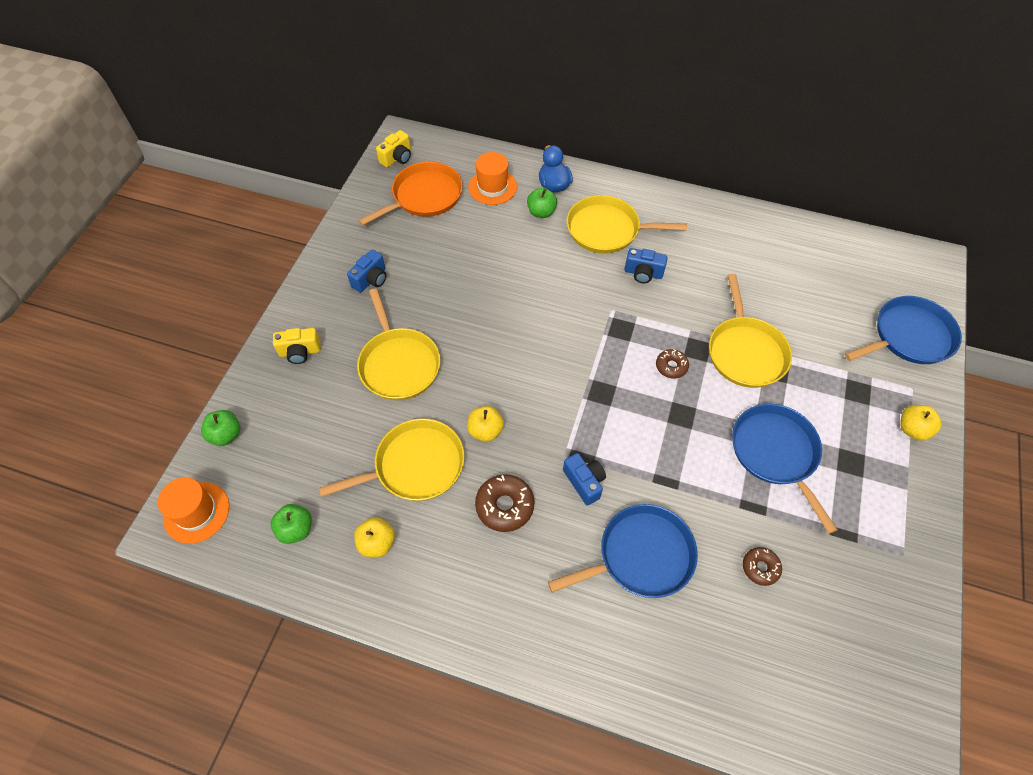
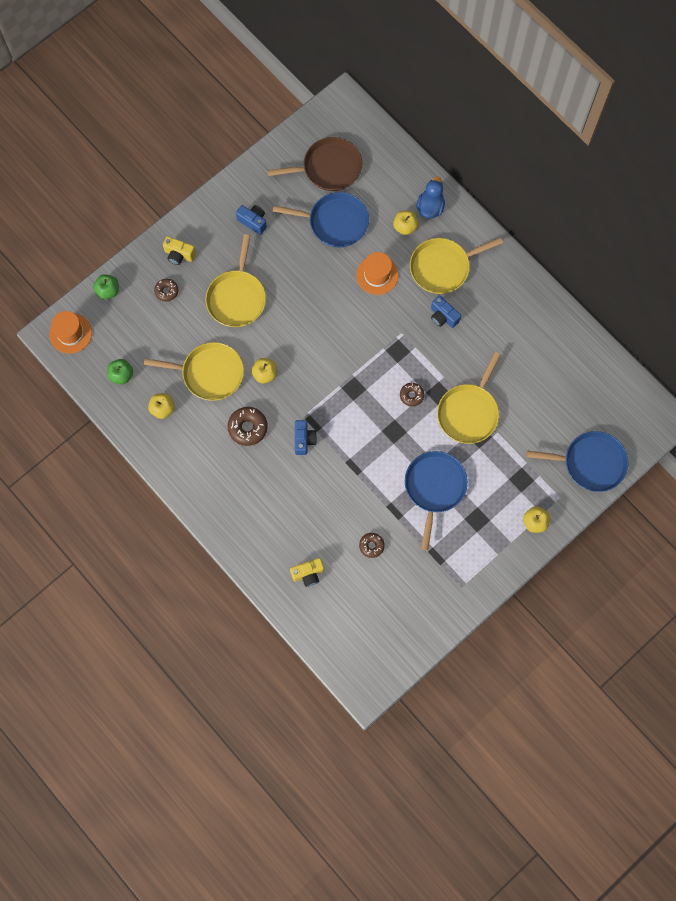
camera: 30 degrees right, 15 degrees up
(305, 398) = (166, 291): none -> brown donut
(371, 279) = (253, 221): blue camera -> blue camera turned 120 degrees counterclockwise
(397, 158) = (329, 120): yellow camera -> yellow camera (308, 574)
(424, 196) = (328, 168): orange pan -> brown pan
(492, 187) = (383, 185): orange hat -> orange hat (377, 275)
(541, 212) = (405, 227): green apple -> yellow apple
(607, 230) = (443, 267): yellow pan -> yellow pan turned 60 degrees counterclockwise
(640, 556) = (307, 500): blue pan -> blue pan (335, 222)

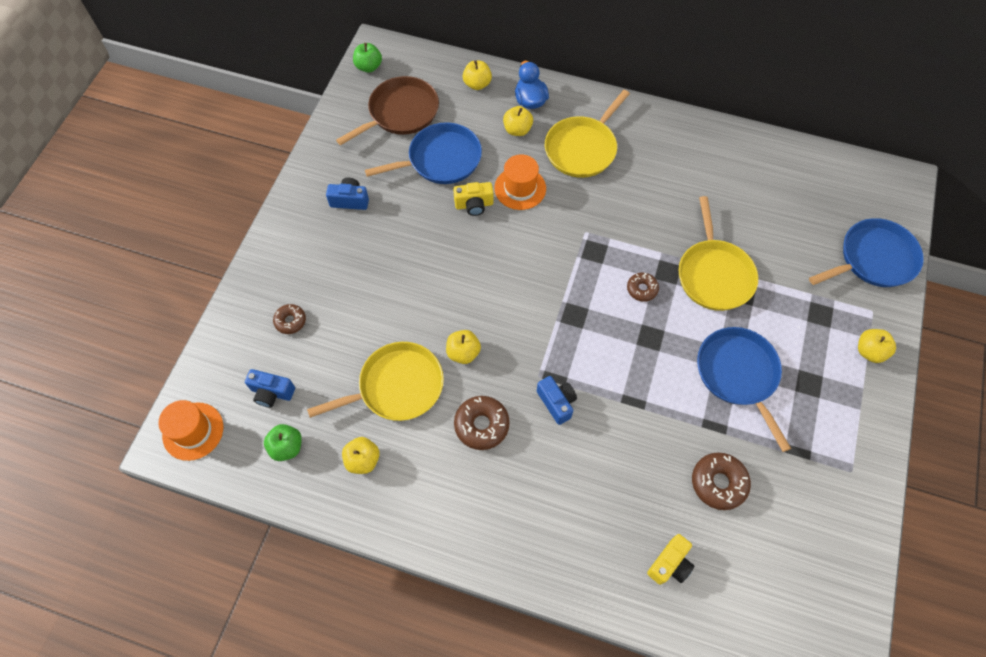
camera: 30 degrees left, 10 degrees down
(108, 291) = (216, 357): green apple -> green apple (369, 67)
(179, 255) = (283, 274): yellow camera -> yellow camera (474, 205)
(237, 297) = (379, 286): yellow pan -> none
(371, 546) = (718, 483): brown donut -> brown donut, size x1.61
(399, 172) = (477, 84): none -> yellow apple
(443, 316) = (617, 194): blue camera -> blue camera (272, 392)

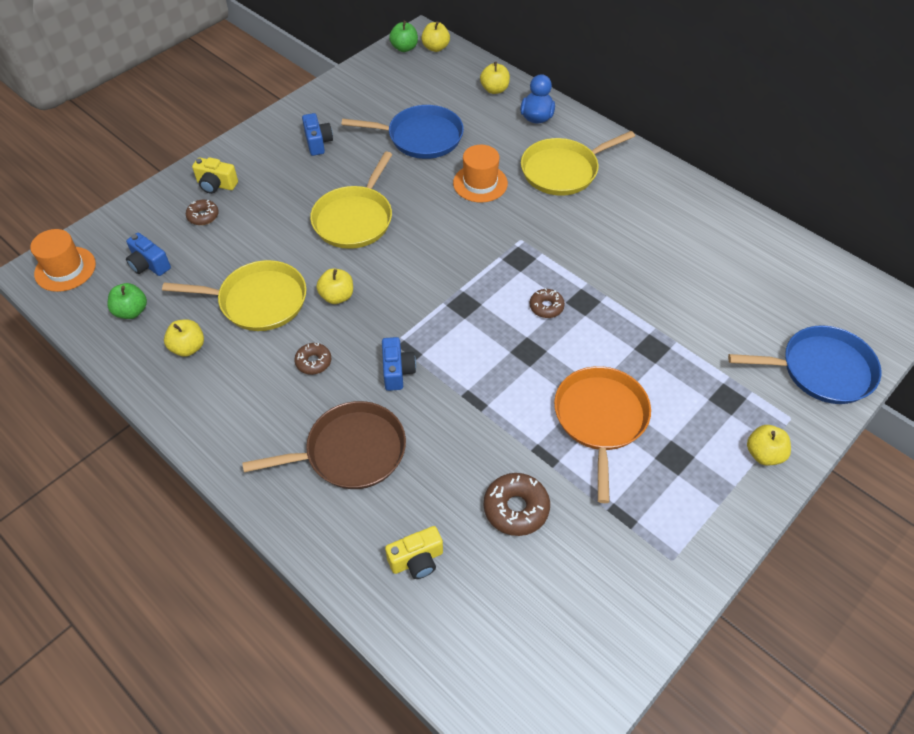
camera: 25 degrees right, 10 degrees down
(350, 200) = (318, 142): blue camera -> blue camera turned 45 degrees clockwise
(400, 113) = (409, 90): brown pan -> brown pan (350, 452)
(474, 205) = (427, 182): yellow camera -> yellow camera (216, 185)
(481, 425) = (313, 362): brown donut -> brown donut, size x0.62
(517, 130) = (509, 136): yellow apple -> yellow apple (435, 48)
(714, 274) = (630, 321): yellow pan -> yellow pan (355, 219)
(738, 374) = (600, 419): blue pan -> orange pan

